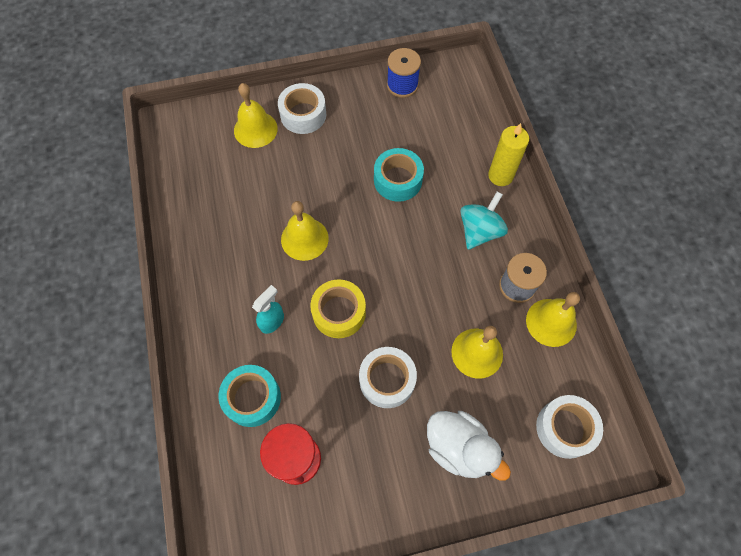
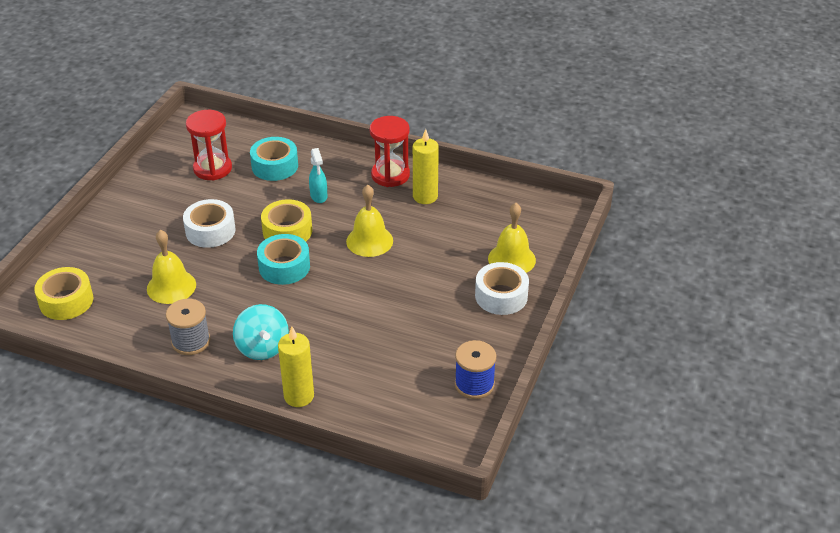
camera: 125 degrees right, 25 degrees down
(200, 281) = (390, 175): none -> red hourglass
(214, 234) = (425, 196): none -> yellow candle
(398, 180) = (367, 322): turquoise tape -> turquoise tape (284, 267)
(459, 448) = (125, 241): white duck -> none
(551, 322) = (140, 343): yellow bell -> none
(565, 428) = (66, 301): white tape -> yellow tape

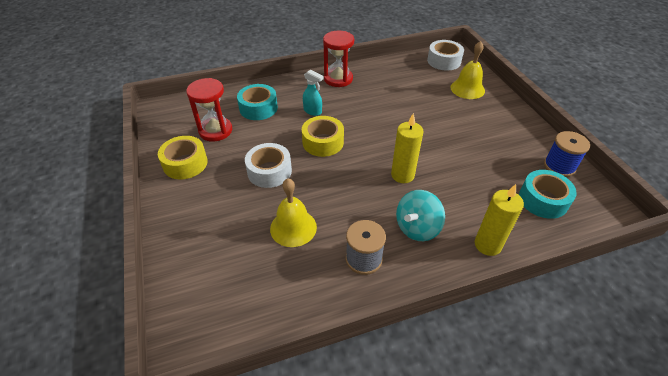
camera: 40 degrees left, 5 degrees up
(66, 301) = (219, 297): yellow tape -> yellow tape (185, 163)
(262, 347) = (417, 228): turquoise spinning top -> turquoise spinning top turned 105 degrees clockwise
(284, 267) = (353, 165): turquoise tape -> turquoise tape (543, 200)
(369, 241) = (381, 120): yellow bell -> none
(425, 196) = (374, 80): yellow candle -> yellow candle (402, 175)
(501, 296) = (493, 110): white tape -> white tape (444, 61)

